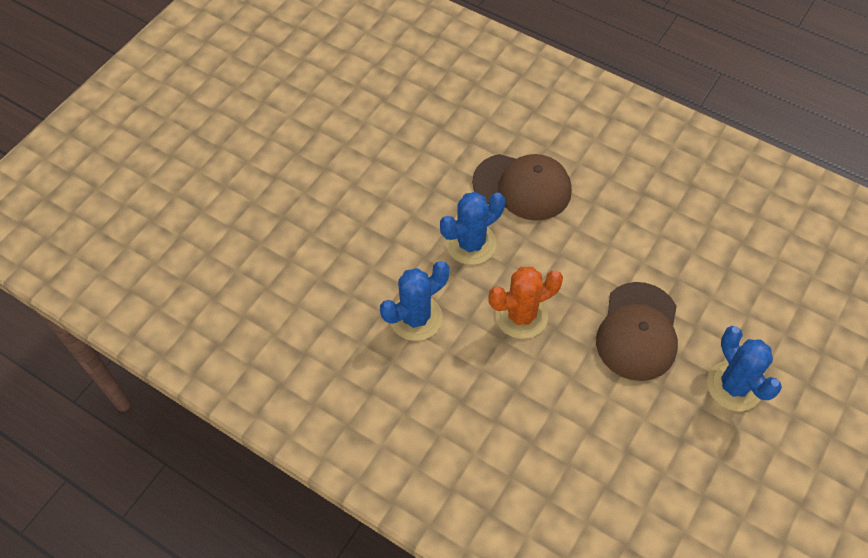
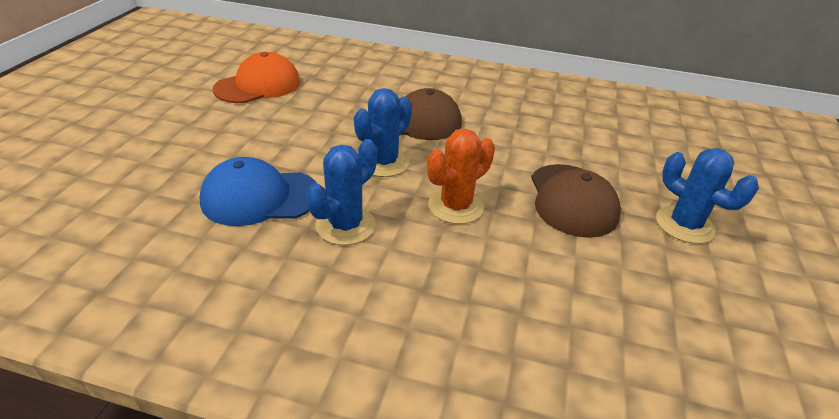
camera: 20 degrees left, 20 degrees down
(349, 268) = (260, 197): none -> blue cap
(371, 99) = (258, 85): none -> orange cap

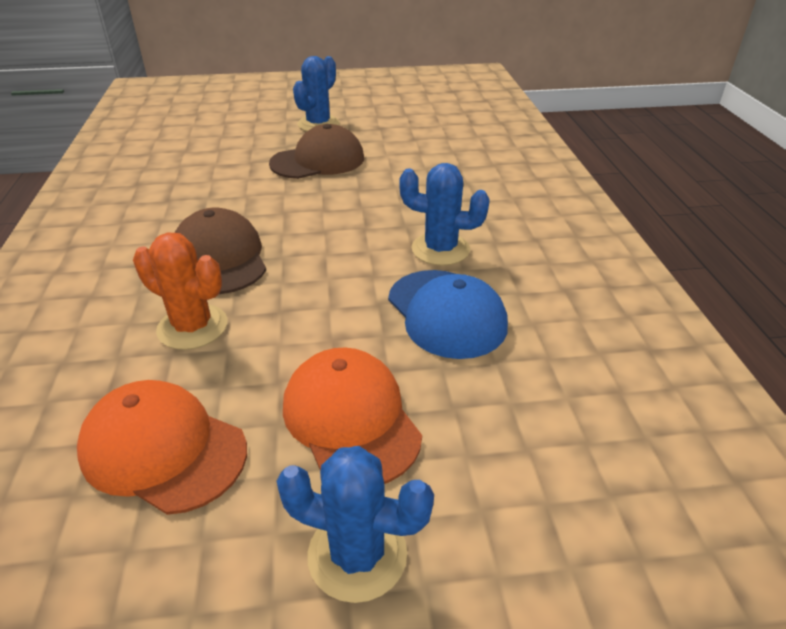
camera: 110 degrees left, 0 degrees up
(214, 134) = (351, 419): none -> orange cap
(383, 162) = (325, 256): blue cactus -> blue cactus (357, 554)
(456, 206) = (367, 205): orange cactus -> orange cactus (192, 327)

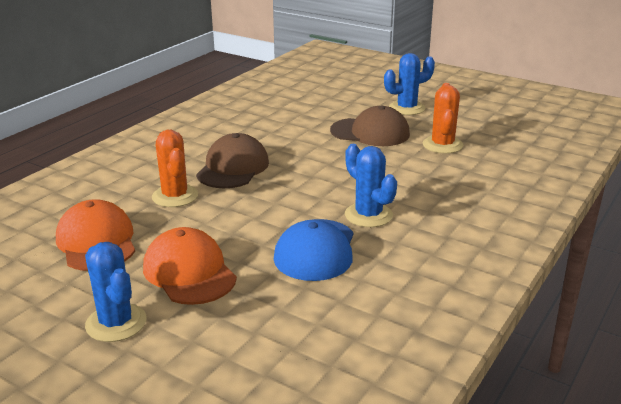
camera: 40 degrees right, 10 degrees down
(351, 419) = (189, 272): orange cap -> orange cap turned 45 degrees counterclockwise
(403, 150) = (442, 145): none -> orange cactus

